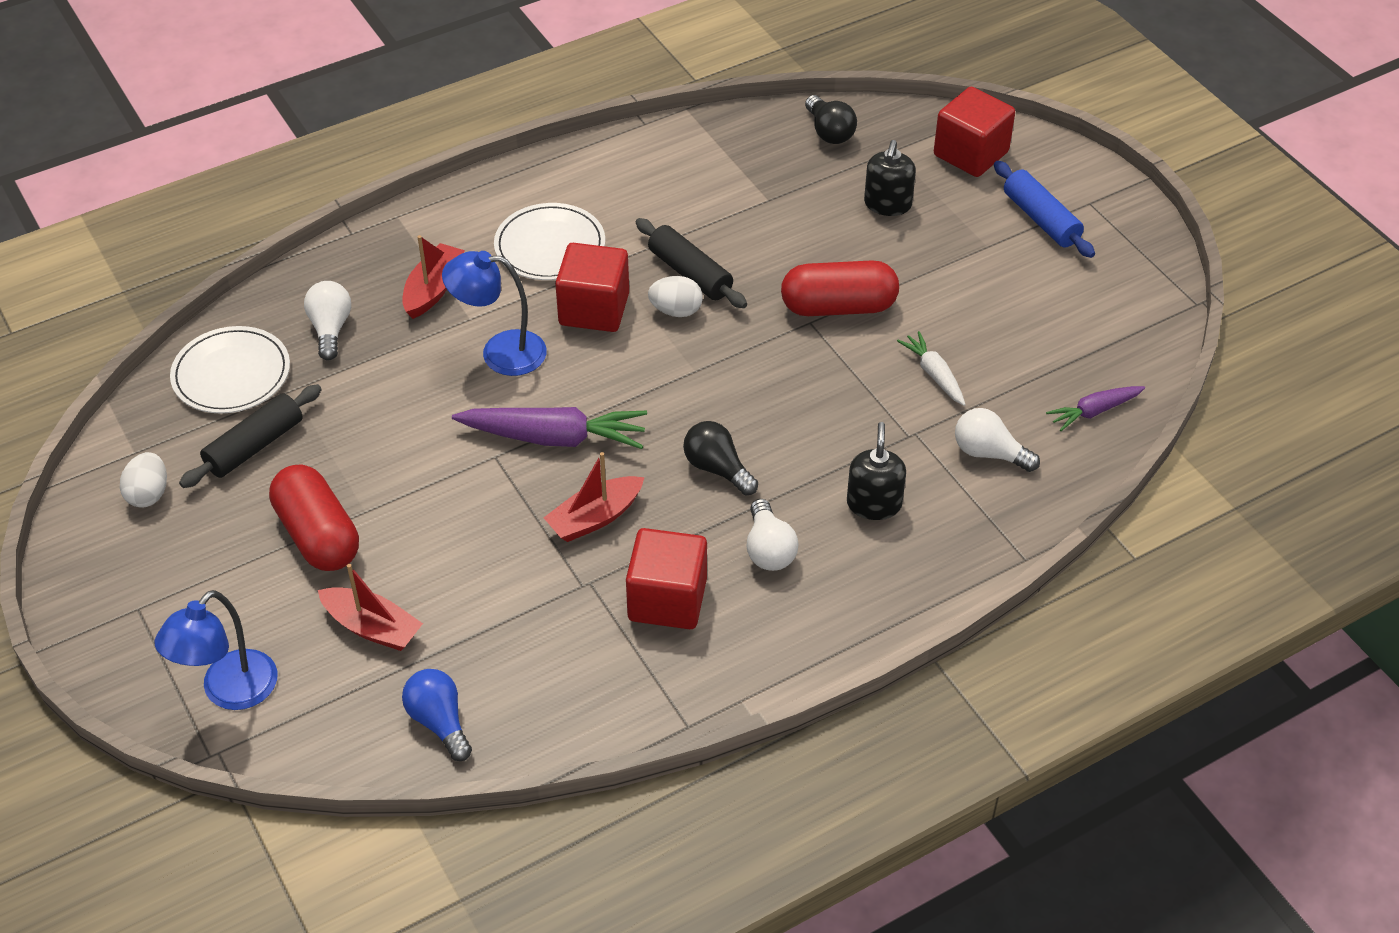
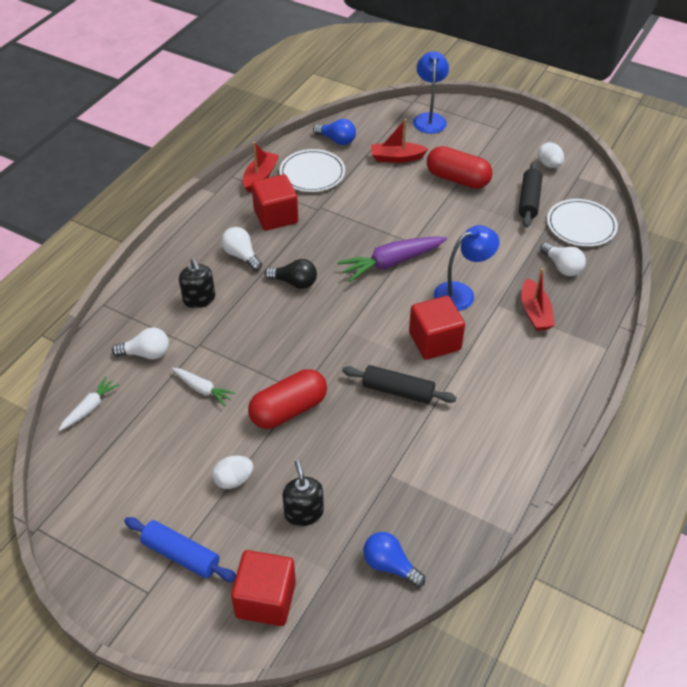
camera: 150 degrees right, 0 degrees up
(550, 246) = (498, 370): white plate -> white plate (312, 173)
(595, 518) = (338, 235): red boat -> red boat (260, 177)
(676, 311) = (386, 362): white egg -> white egg (233, 480)
(829, 132) = (390, 565): black light bulb -> blue light bulb
(1094, 411) = (90, 408): purple carrot -> white carrot

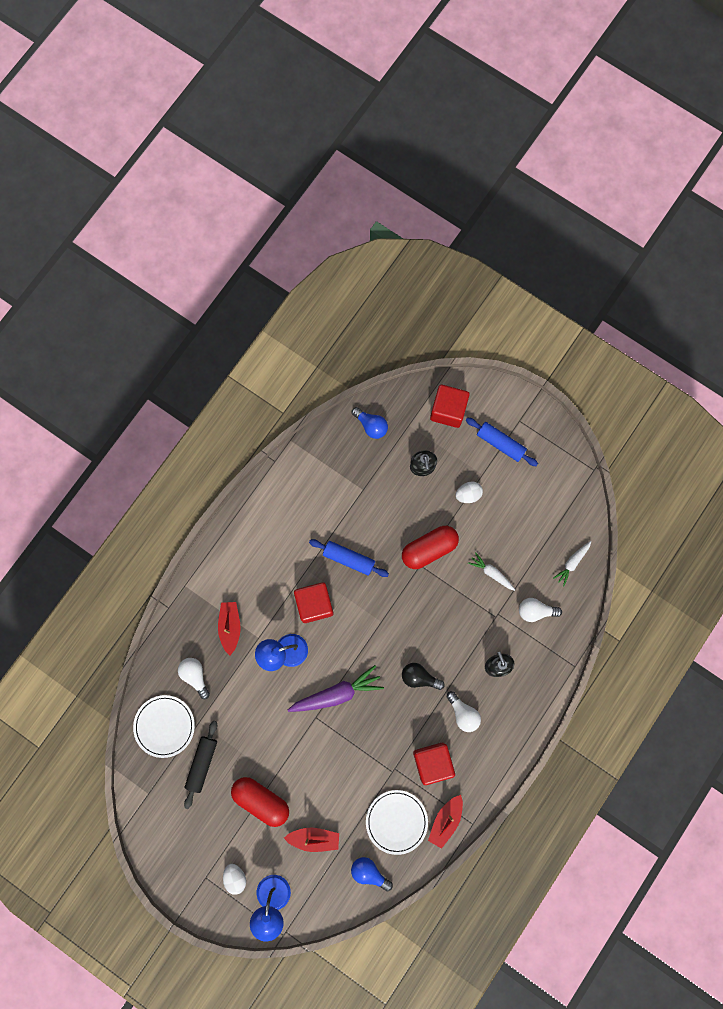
camera: 175 degrees left, 30 degrees up
(398, 391) = (348, 559): black rolling pin -> blue rolling pin
(549, 165) = (170, 814): white egg -> white egg (235, 877)

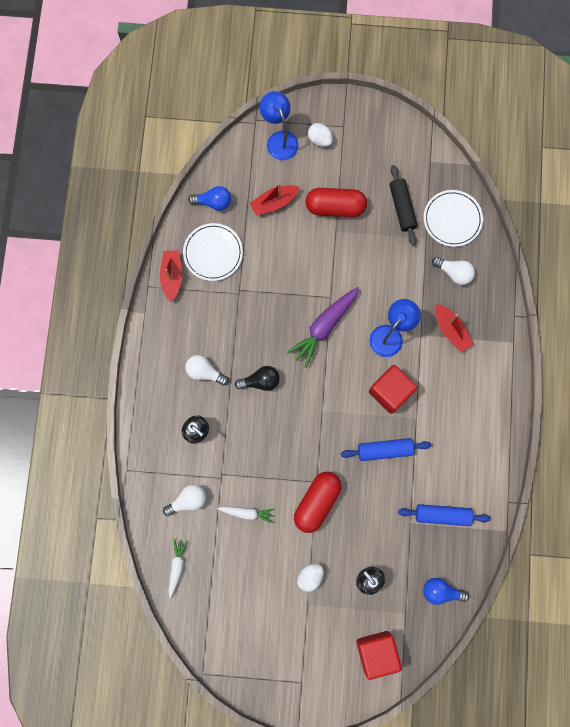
camera: 150 degrees right, 0 degrees up
(432, 762) = (209, 316): red cube -> none
(500, 443) = (307, 647): blue rolling pin -> blue rolling pin (442, 515)

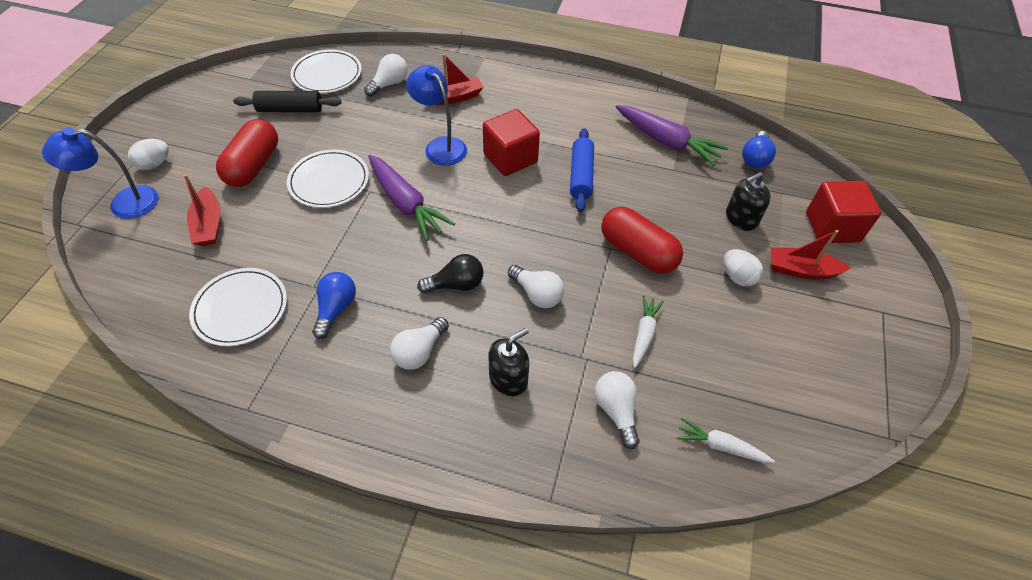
camera: 80 degrees left, 25 degrees down
(172, 276) = (248, 370): red boat -> red boat (801, 270)
(213, 202) = (163, 294): blue light bulb -> blue light bulb (336, 309)
(260, 381) = (456, 284): black light bulb -> black light bulb turned 75 degrees clockwise
(264, 436) = (537, 294): none -> white light bulb
(333, 266) = (329, 181): none -> white plate
(442, 515) = (666, 141): blue rolling pin -> purple carrot

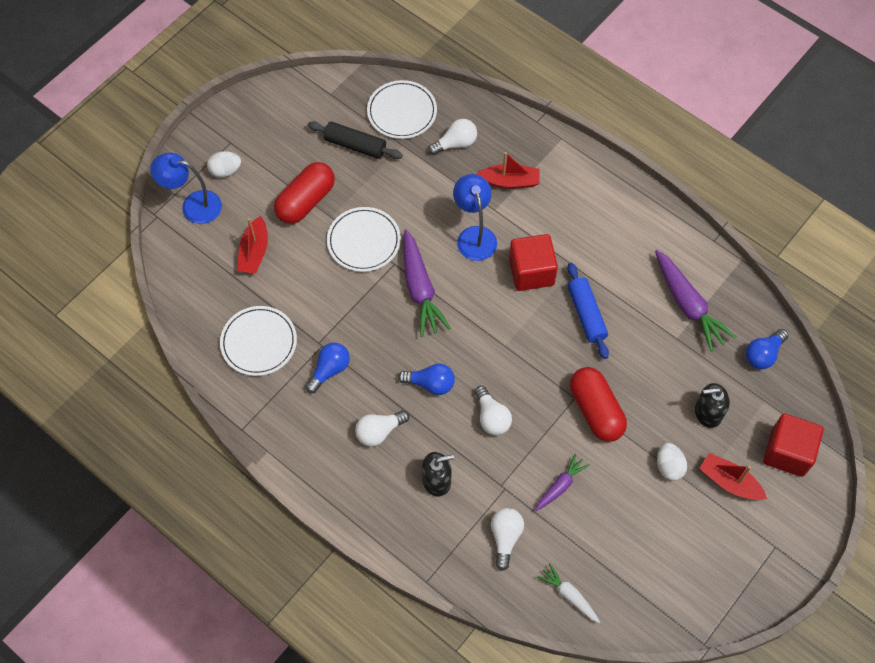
camera: 25 degrees right, 10 degrees up
(456, 284) = (430, 384): black light bulb -> blue light bulb
(581, 176) = (586, 314): blue rolling pin -> blue rolling pin turned 45 degrees counterclockwise
(644, 334) = (560, 486): white carrot -> purple carrot

